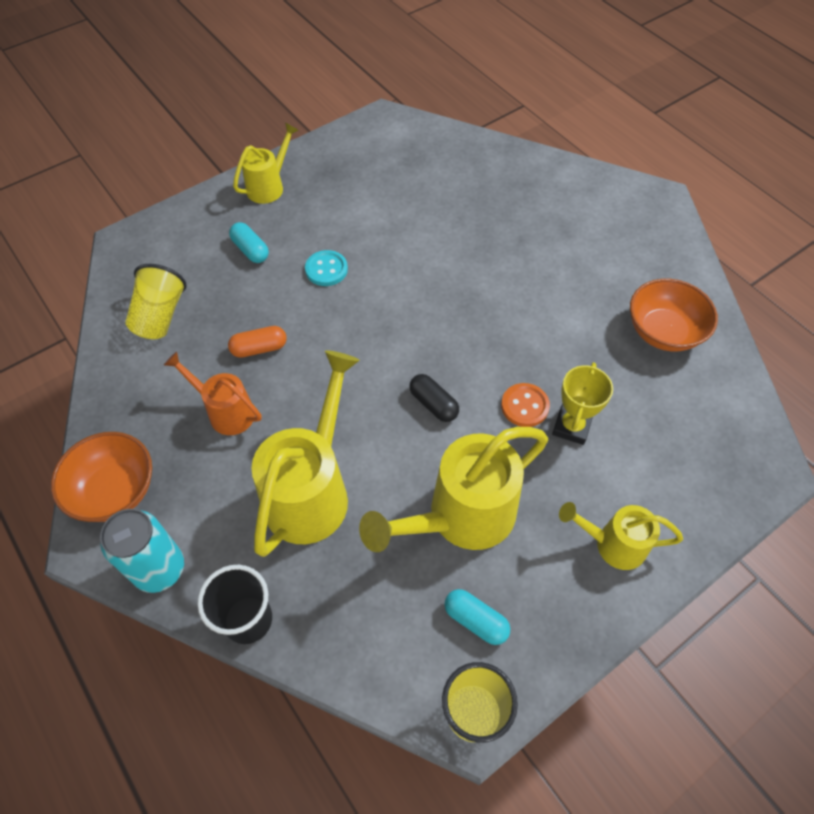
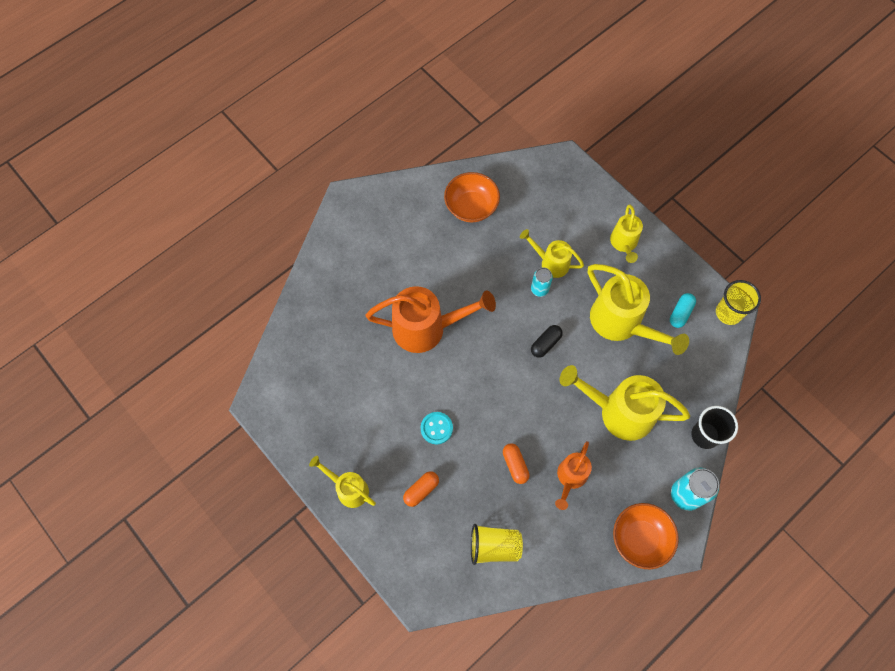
camera: 95 degrees left, 10 degrees up
(250, 250) = (421, 490): turquoise capsule -> orange capsule
(467, 268) = (427, 328): none -> orange watering can
(524, 406) = (539, 289): orange button -> turquoise can
(571, 427) = (551, 262): yellow trophy -> yellow watering can

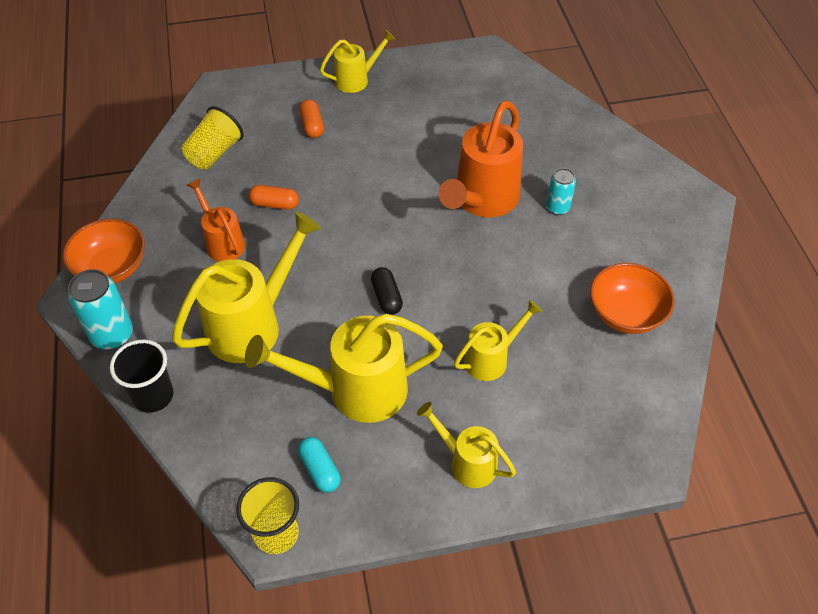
camera: 120 degrees right, 15 degrees down
(436, 428) = (363, 161): turquoise button -> none
(539, 289) = (461, 327): turquoise can -> turquoise can (557, 208)

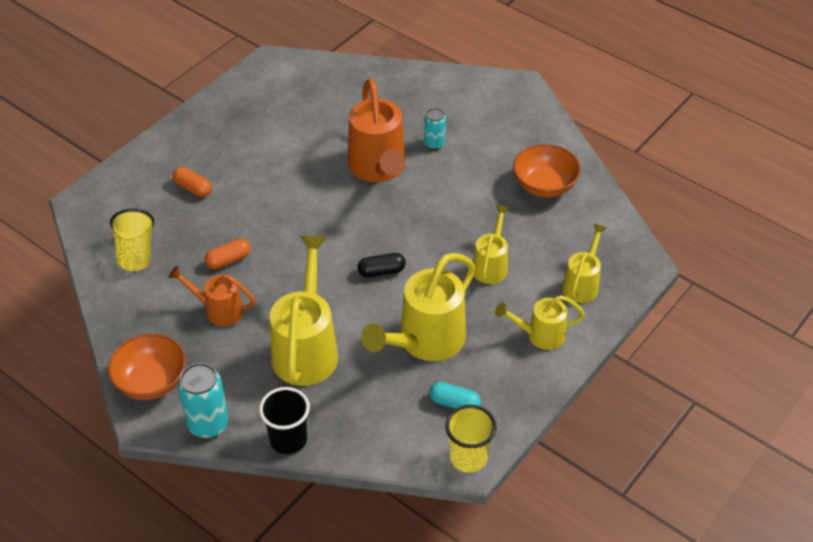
camera: 40 degrees left, 5 degrees down
(356, 80) = (190, 135): yellow watering can -> yellow watering can (582, 284)
(386, 297) = (381, 271): black capsule -> black capsule turned 45 degrees counterclockwise

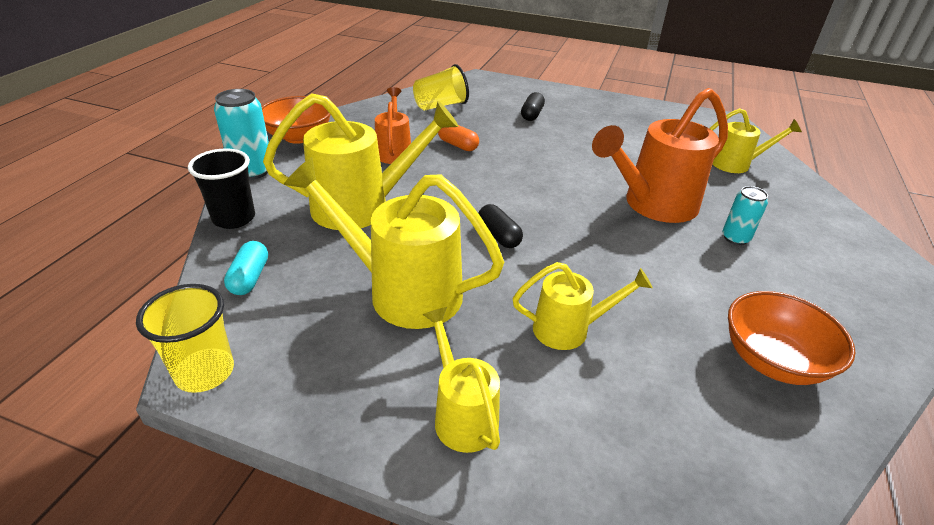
camera: 70 degrees right, 10 degrees down
(193, 188) = (531, 115): orange capsule -> black capsule
(454, 403) = (304, 339): turquoise capsule -> turquoise capsule (250, 278)
(582, 284) = (602, 455): yellow watering can -> yellow watering can (736, 164)

